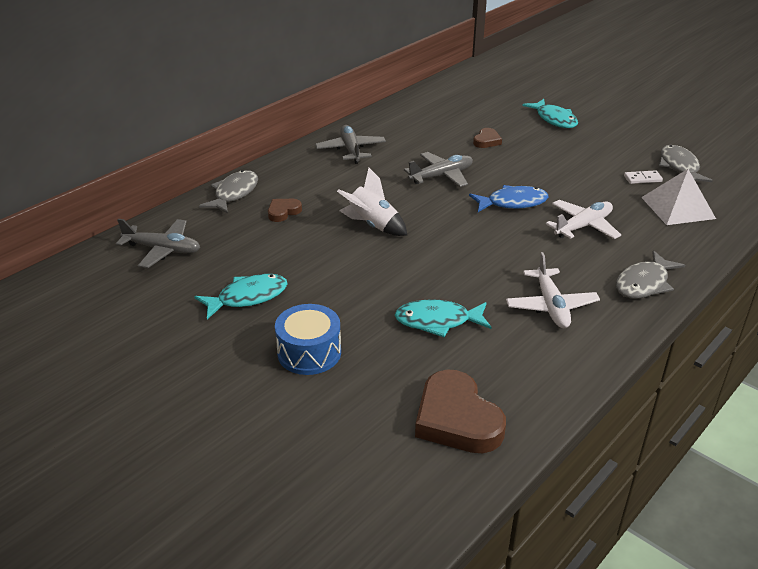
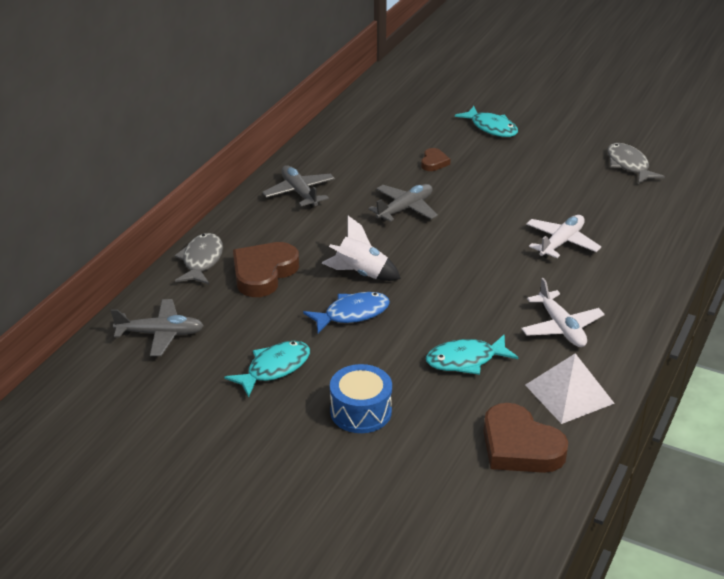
camera: 15 degrees left, 0 degrees up
(283, 212) = (263, 273): brown heart -> brown heart, size x1.99
(512, 203) = (486, 228): blue fish -> blue fish (352, 314)
(642, 179) = (599, 183): white domino -> none
(644, 283) = (635, 291): grey fish -> none
(678, 208) = (641, 209): white pyramid -> white pyramid (569, 394)

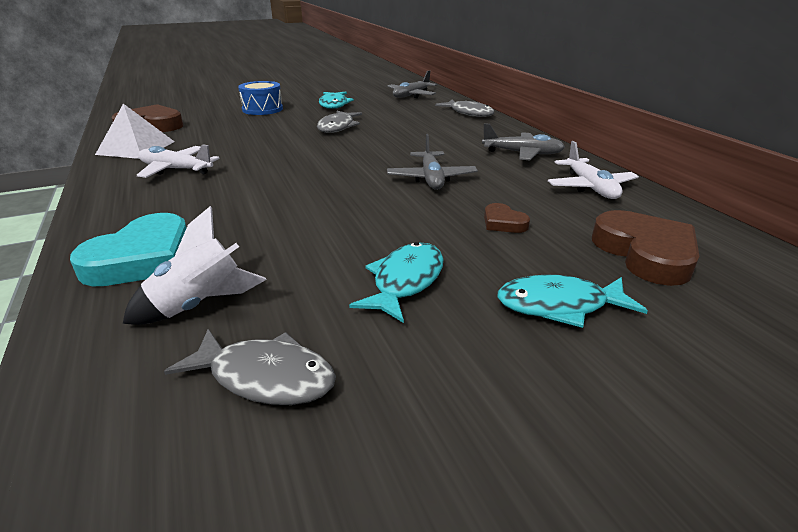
camera: 130 degrees right, 5 degrees down
(263, 273) = (426, 121): brown heart -> brown heart (645, 253)
(352, 314) = (337, 127): blue fish -> grey fish
(361, 273) = (373, 140): white rocket -> white rocket (200, 305)
(465, 360) = (230, 136): turquoise fish -> turquoise fish (405, 281)
(561, 243) = (245, 218): white plane -> white plane (590, 187)
(641, 244) = (142, 259): none -> turquoise heart

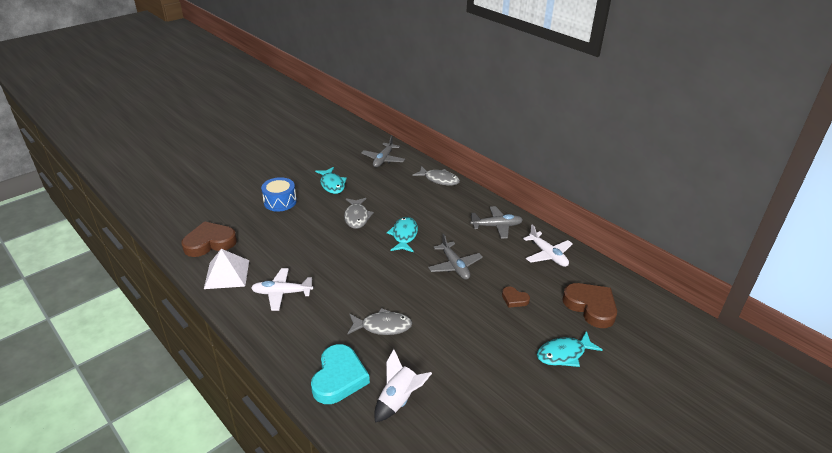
camera: 20 degrees left, 5 degrees up
(265, 377) = (462, 430): grey fish -> grey fish (382, 326)
(405, 281) = (488, 357): turquoise fish -> turquoise fish (404, 235)

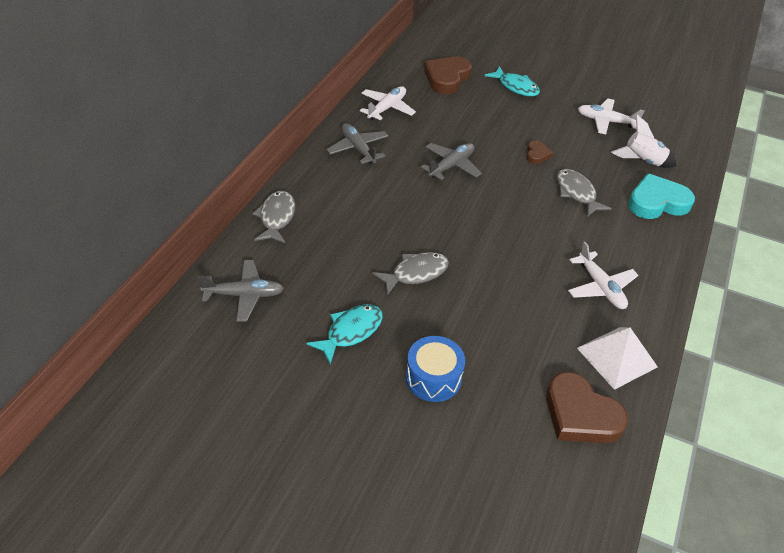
camera: 115 degrees left, 10 degrees up
(404, 235) = (425, 217): turquoise fish -> none
(477, 404) = (606, 121): none -> white plane
(514, 299) = (471, 120): brown heart -> brown heart (537, 154)

